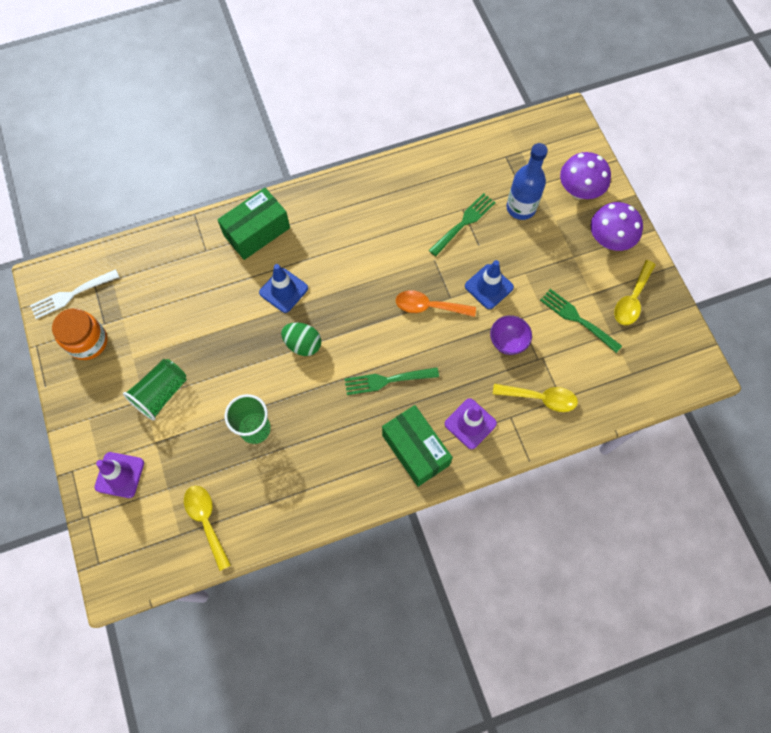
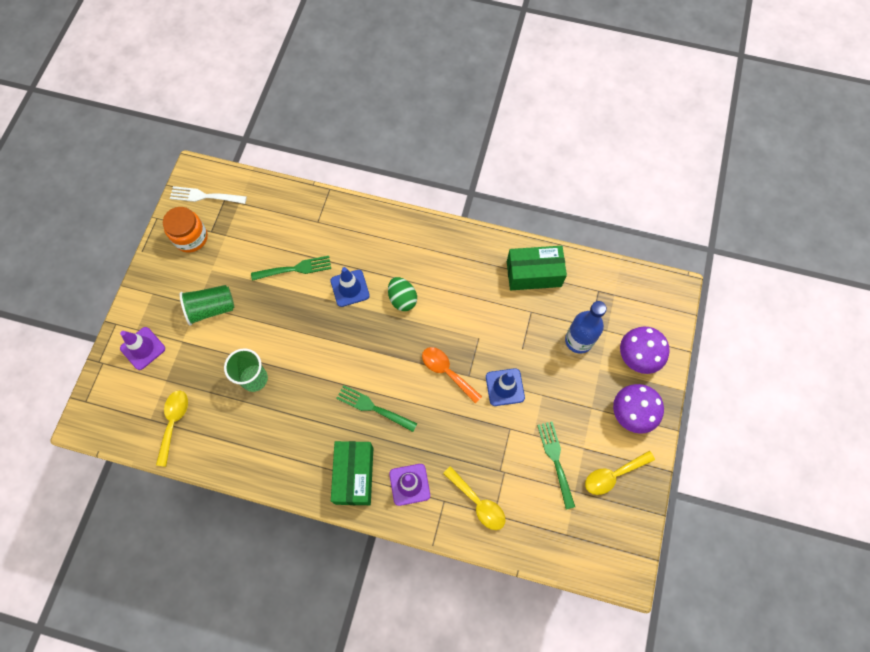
camera: 35 degrees right, 0 degrees up
(257, 232) = (363, 231): green box -> green box (533, 274)
(303, 344) = (333, 338): green egg -> green egg (402, 299)
(464, 223) = (523, 323): green fork -> green fork (295, 269)
(508, 342) = (486, 441): purple bowl -> none

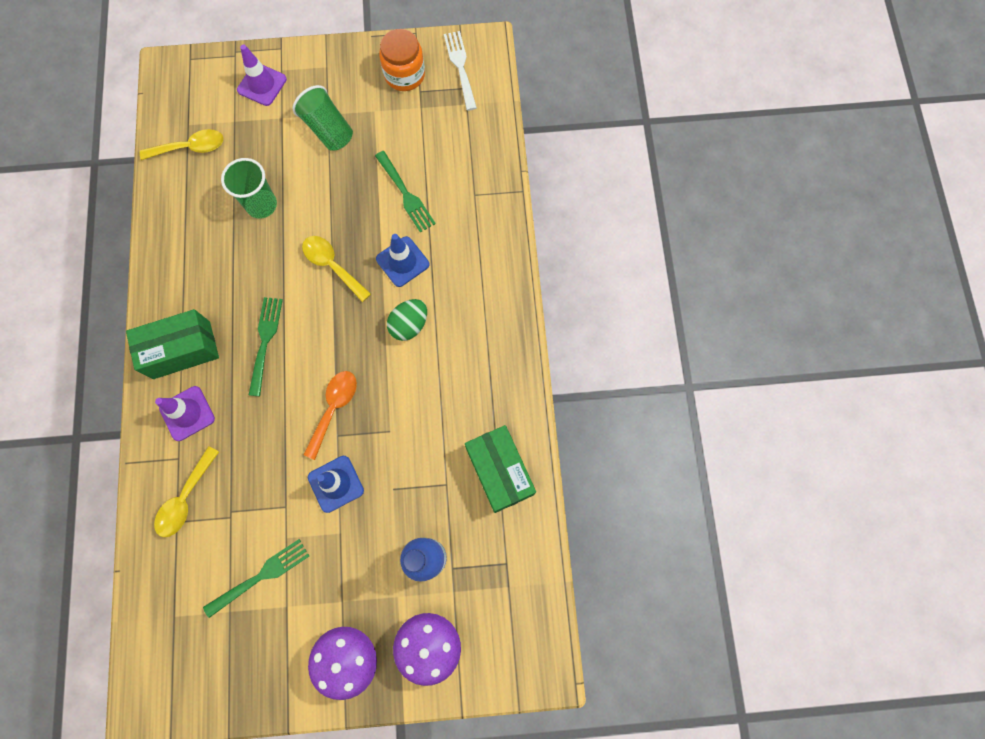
camera: 70 degrees right, 5 degrees up
(613, 475) = (262, 655): yellow spoon -> yellow spoon (332, 266)

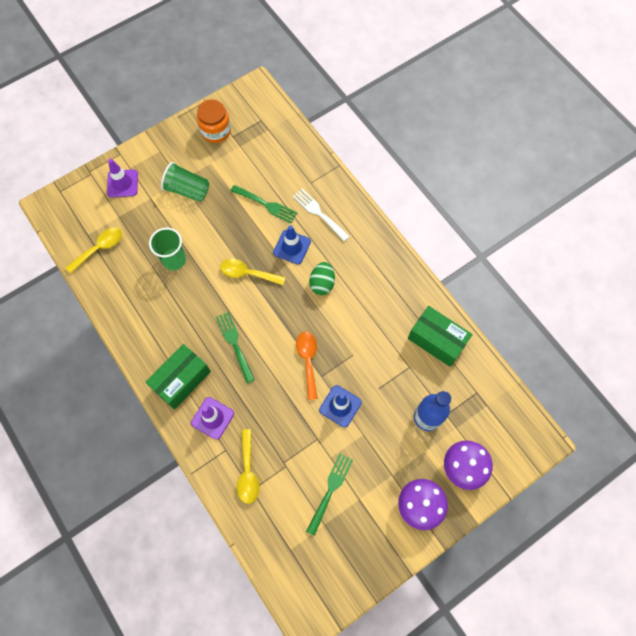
camera: 30 degrees left, 5 degrees down
(460, 67) = (249, 109): white fork -> white fork (319, 213)

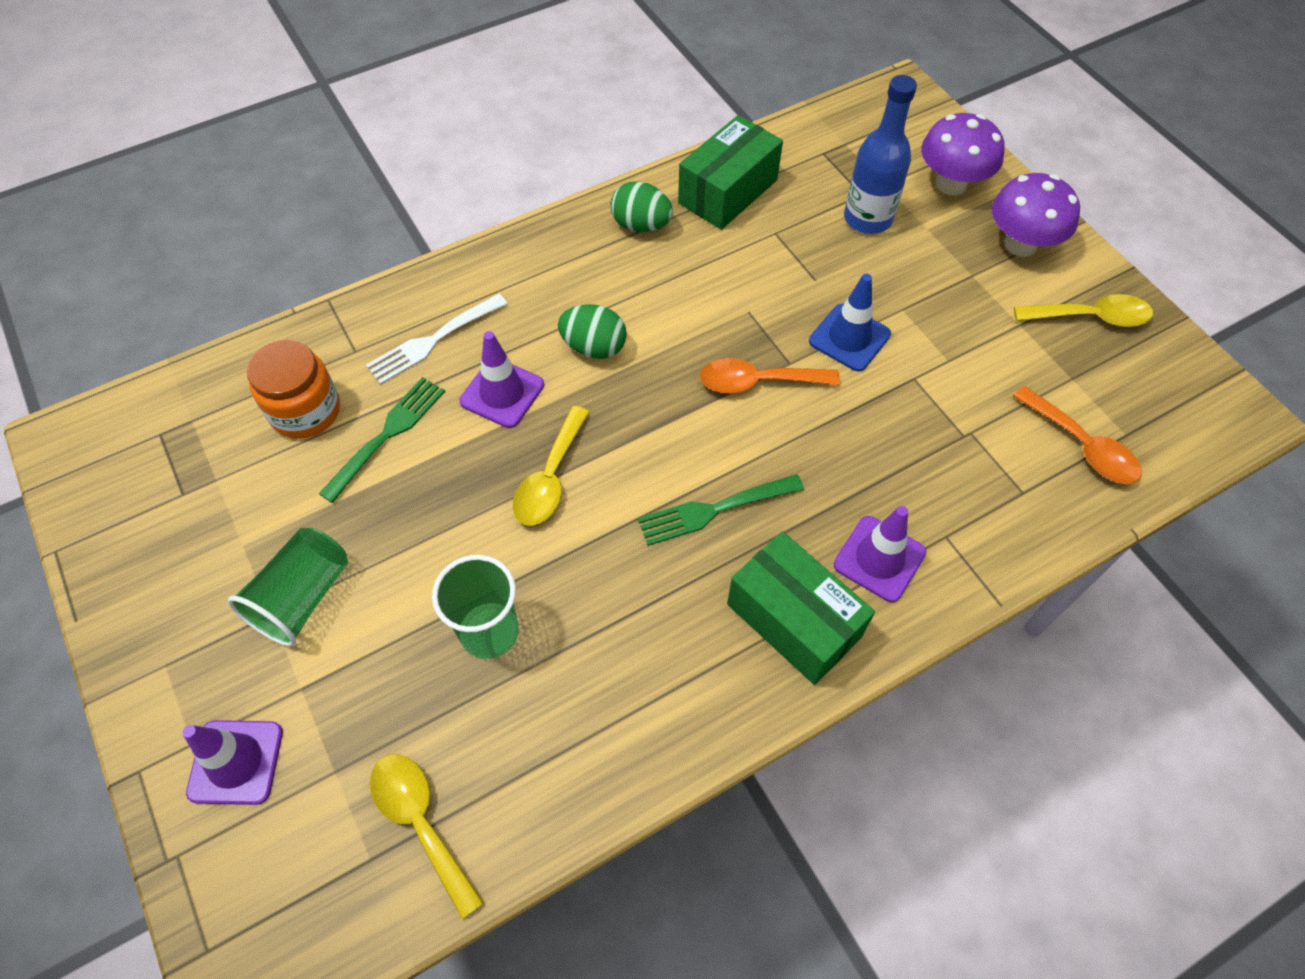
camera: 85 degrees left, 10 degrees down
(216, 131) = (154, 529): orange jar -> orange jar (305, 411)
(248, 471) = (987, 497): yellow spoon -> yellow spoon (1090, 317)
(281, 524) = (1081, 445): none -> orange spoon
(292, 247) = (502, 393): blue traffic cone -> purple traffic cone
(330, 490) = (1009, 365): green fork -> none
(405, 298) = (641, 225): none -> green egg

